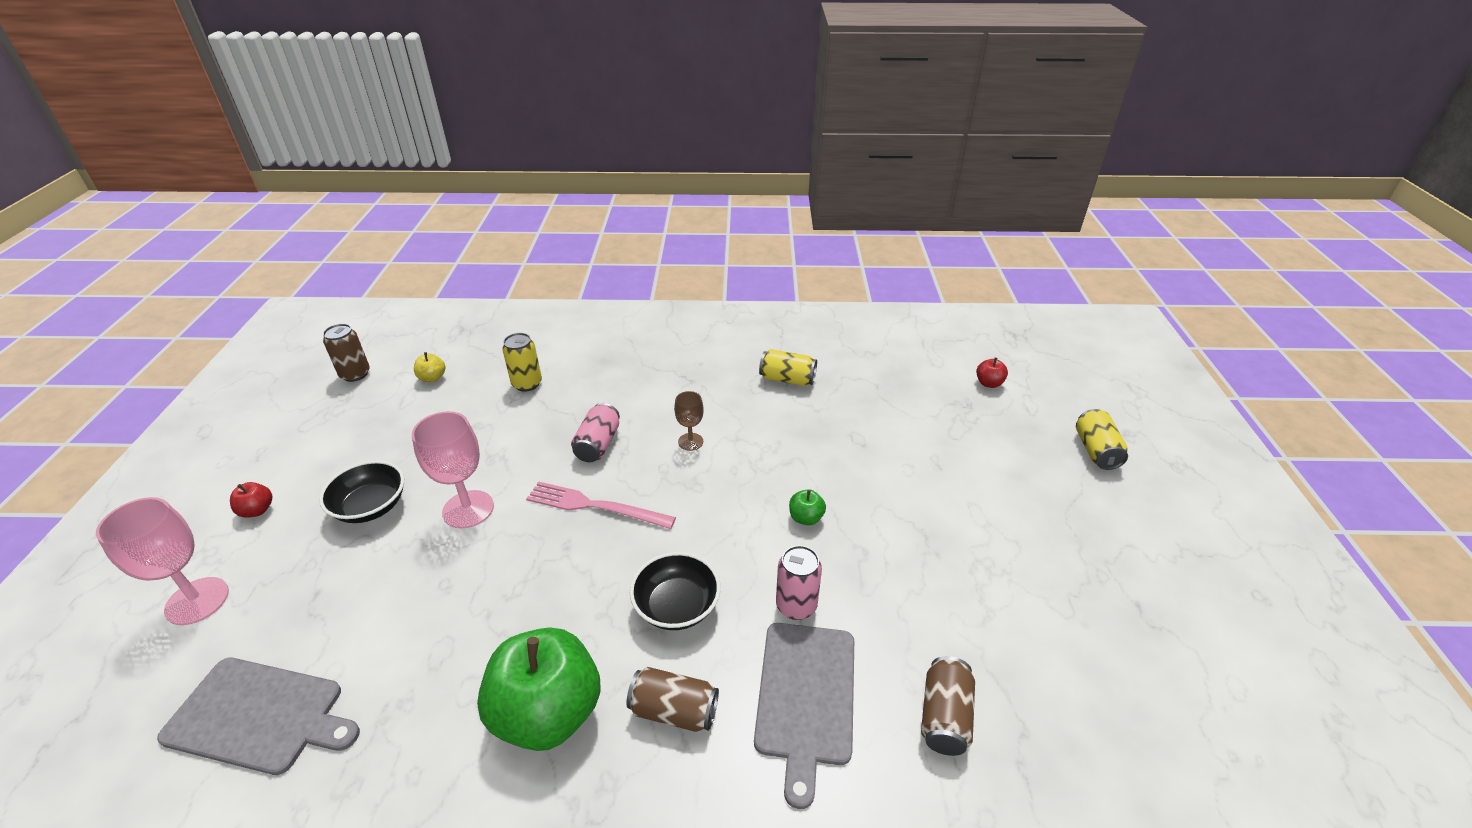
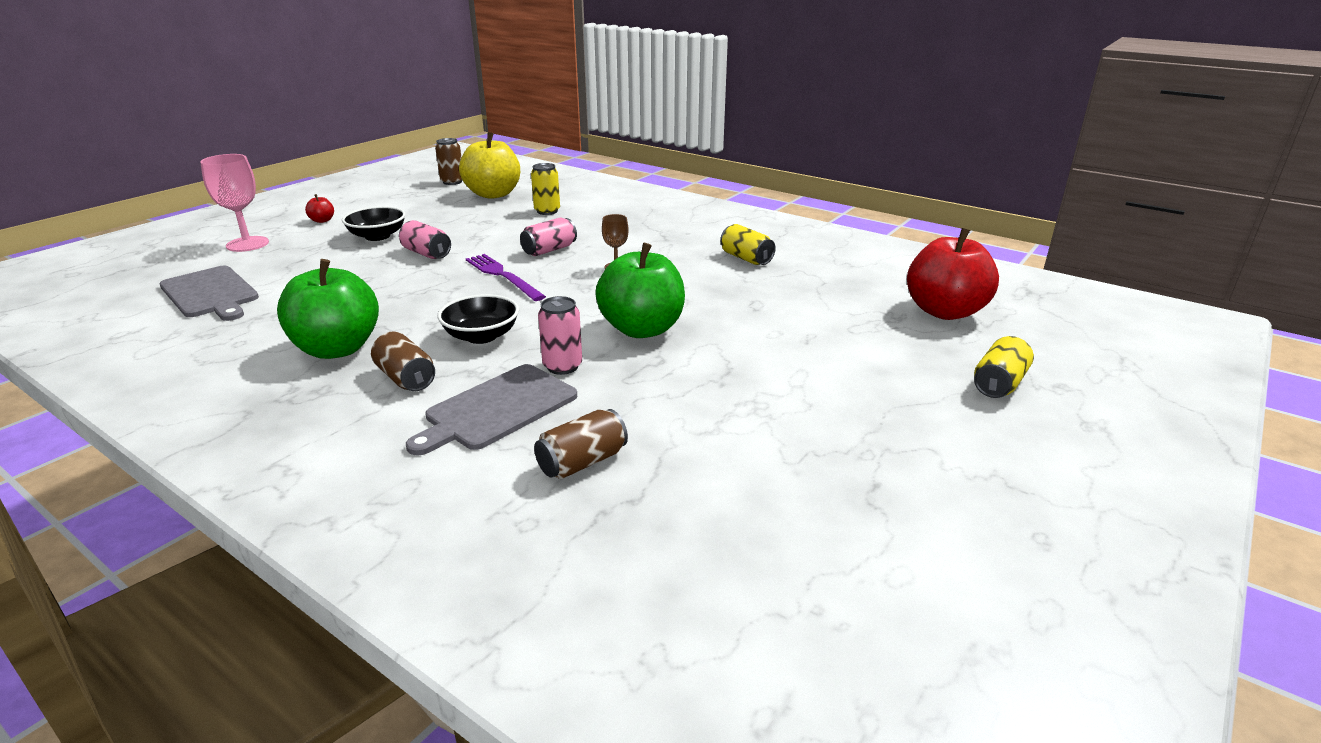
camera: 35 degrees right, 10 degrees down
(432, 378) = (493, 194): yellow apple -> yellow apple, size x2.46
(468, 509) = (426, 253): pink goblet -> pink can
(595, 506) = (502, 276): pink fork -> purple fork
(806, 518) = (642, 329): green apple -> green apple, size x2.46
(989, 383) = (944, 311): red apple -> red apple, size x2.46

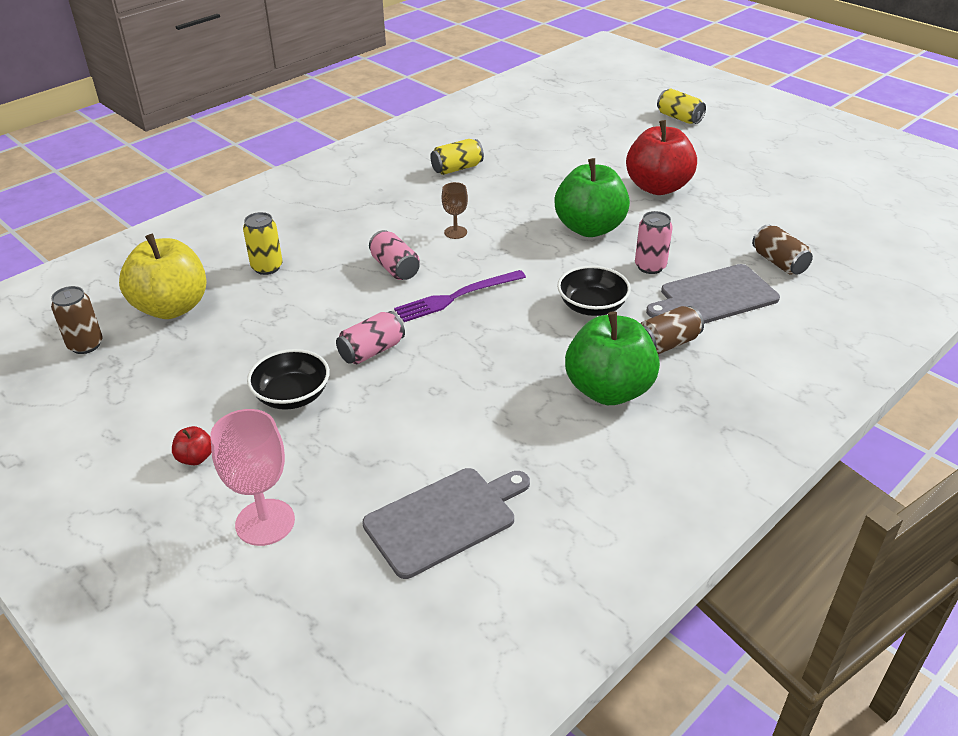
camera: 80 degrees left, 10 degrees up
(497, 409) = (715, 296): grey cutting board -> grey cutting board turned 105 degrees clockwise
(944, 311) = (579, 112): red apple -> red apple (657, 187)

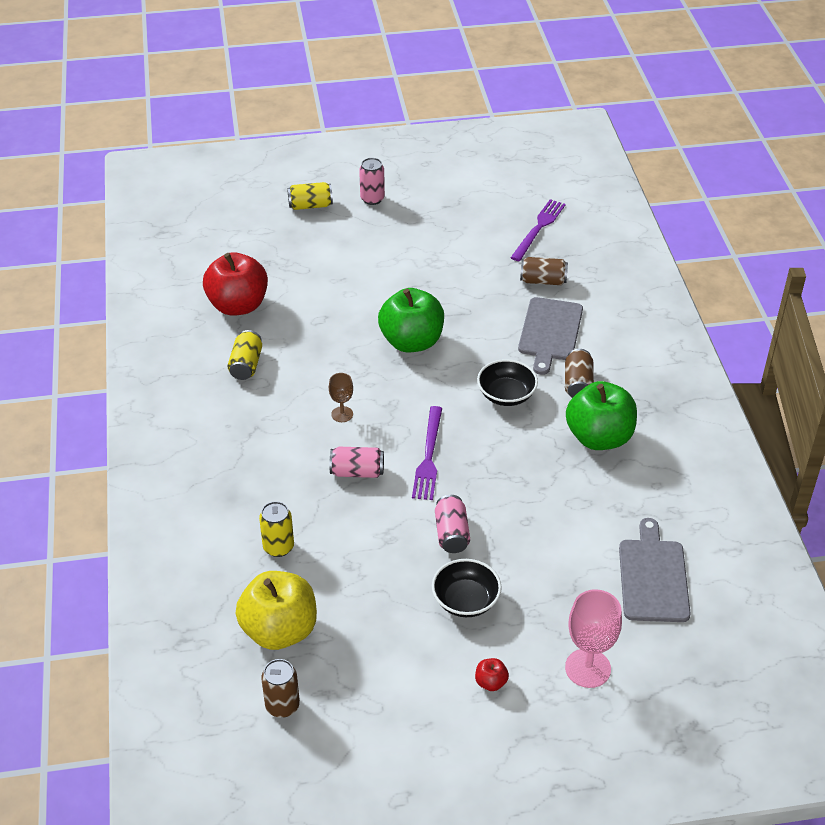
camera: 55 degrees left, 5 degrees up
(650, 266) = (488, 341): pink can -> pink can (372, 199)
(657, 187) = (395, 277): red apple -> red apple (238, 305)
(846, 230) = (538, 228): none -> purple fork

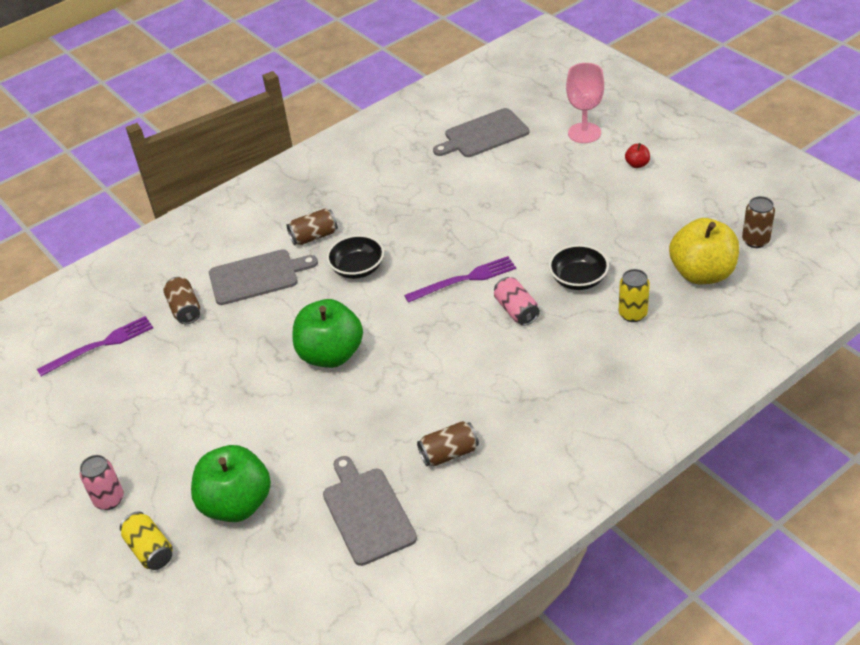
camera: 115 degrees left, 0 degrees up
(238, 305) = (367, 512): red apple -> grey cutting board
(246, 365) = (449, 453): yellow can -> brown can
(342, 414) = (459, 352): brown goblet -> none
(451, 534) = (531, 233): pink can -> none
(465, 600) = (584, 201): black bowl -> black bowl (578, 279)
(538, 228) = (100, 345): purple fork -> purple fork turned 150 degrees clockwise
(599, 437) = (368, 203): green apple -> green apple (236, 504)

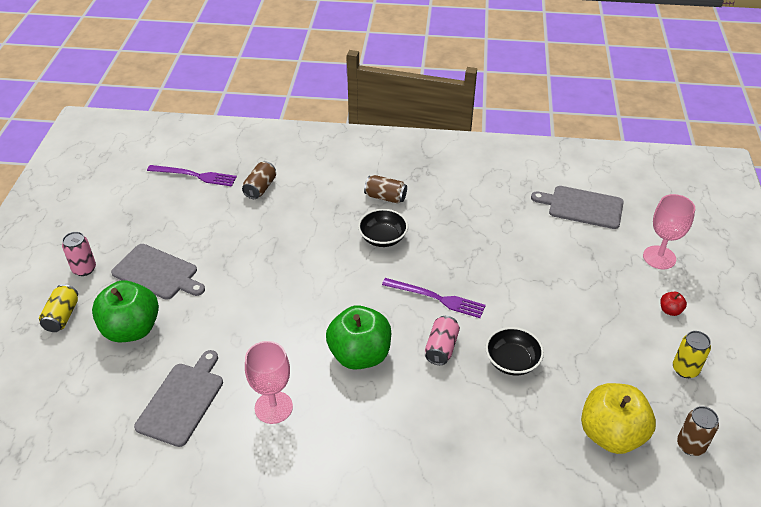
camera: 40 degrees right, 0 degrees up
(257, 276) = (322, 198): grey cutting board -> grey cutting board (157, 273)
(331, 354) = (296, 281): green apple -> green apple (360, 355)
(449, 453) = (273, 407): brown can -> pink goblet
(632, 314) = (517, 419): yellow can -> yellow can (685, 369)

